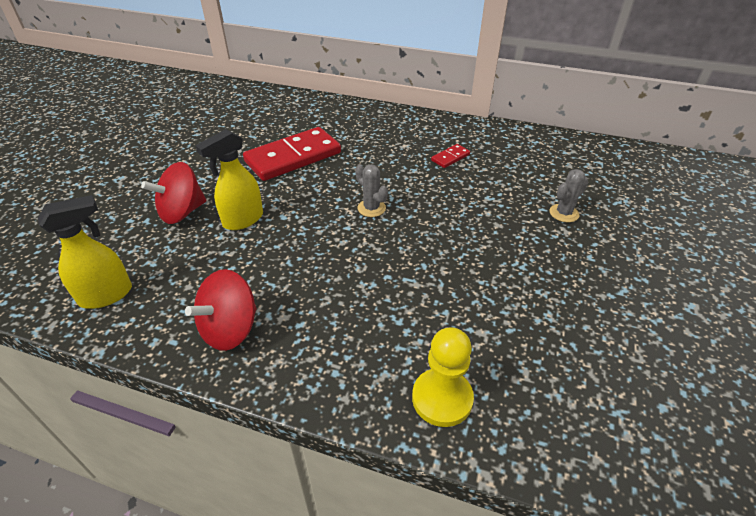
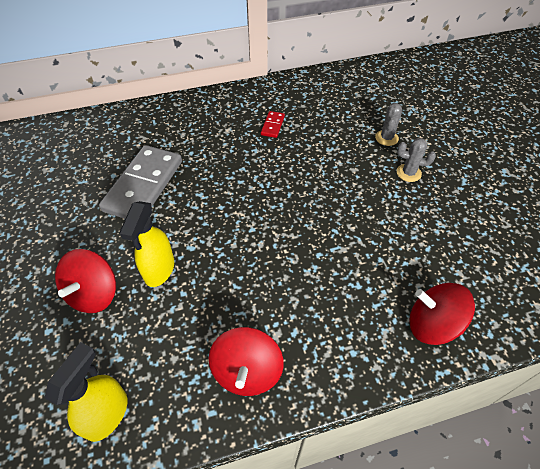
camera: 35 degrees left, 10 degrees up
(293, 157) = (144, 186): red domino -> grey domino
(371, 208) = (255, 202): grey cactus -> grey cactus (408, 173)
(442, 398) = (432, 324): yellow pawn -> red spinning top

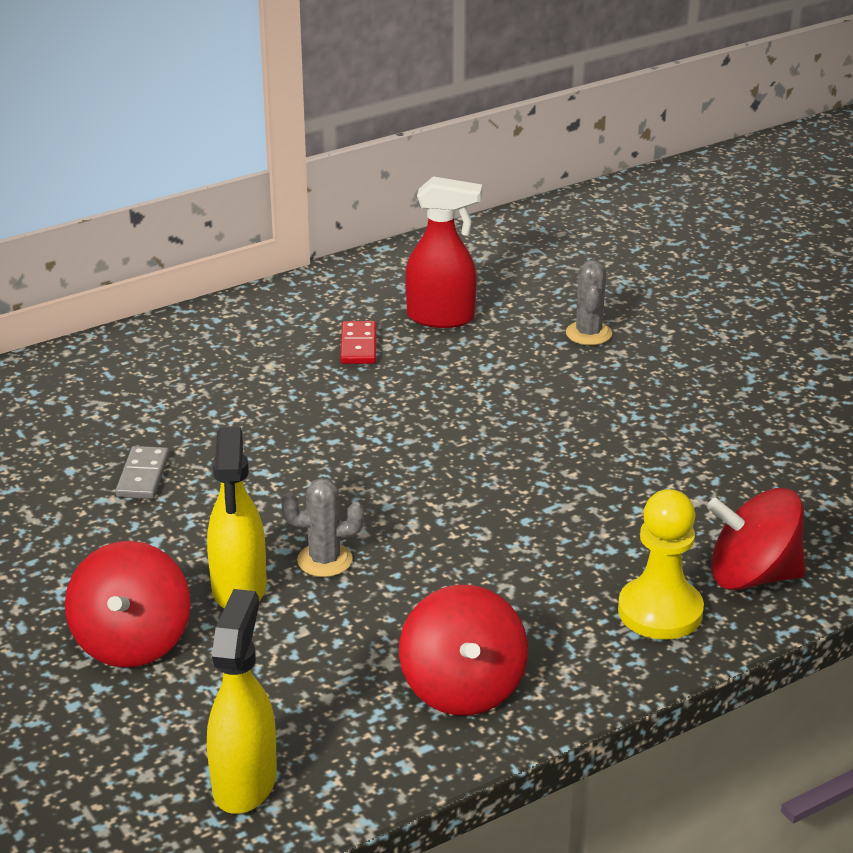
camera: 15 degrees left, 20 degrees down
(144, 186) = (143, 476): grey domino -> grey domino, size x0.43
(317, 116) = (441, 318): none -> red spray bottle
(373, 339) = (660, 611): none -> yellow pawn
(408, 173) = (647, 380): grey cactus -> grey cactus (324, 560)

